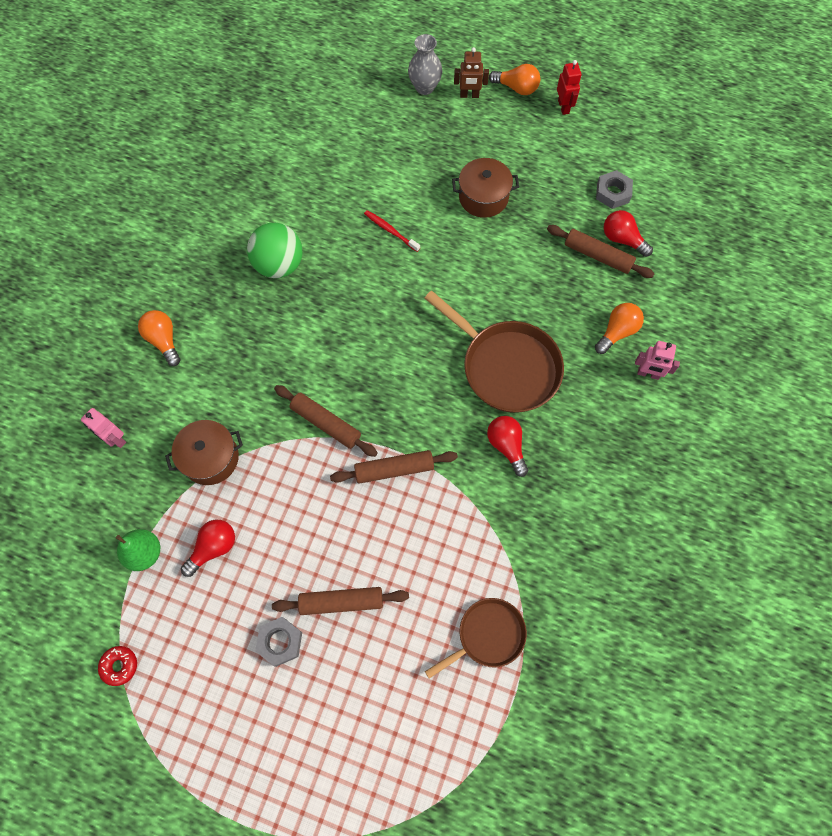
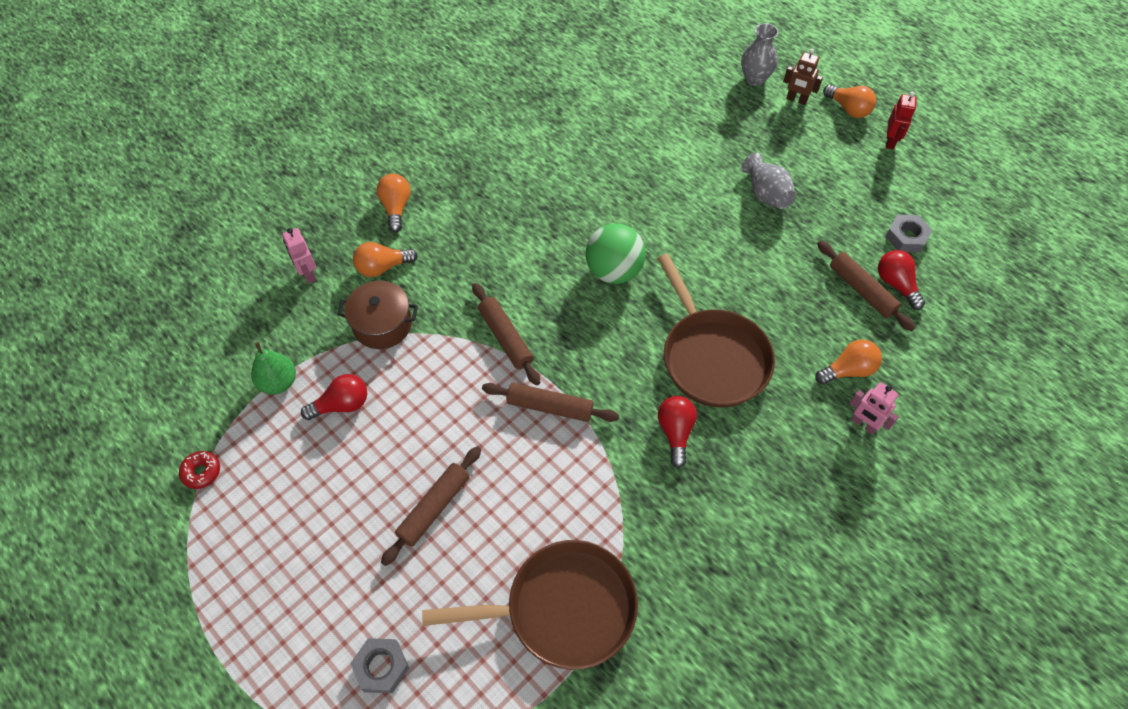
camera: 25 degrees right, 10 degrees down
(182, 403) = (383, 267): none -> orange light bulb
(279, 265) = (535, 182): green ball -> green ball (614, 271)
(280, 642) = (356, 518): grey nut -> grey nut (381, 667)
(341, 602) = (434, 508): brown rolling pin -> brown rolling pin turned 75 degrees counterclockwise
(390, 230) = (657, 191): red toothbrush -> none
(483, 197) = (766, 194): brown pot -> grey vase
(487, 635) = (563, 608): brown pan -> brown pan, size x1.66

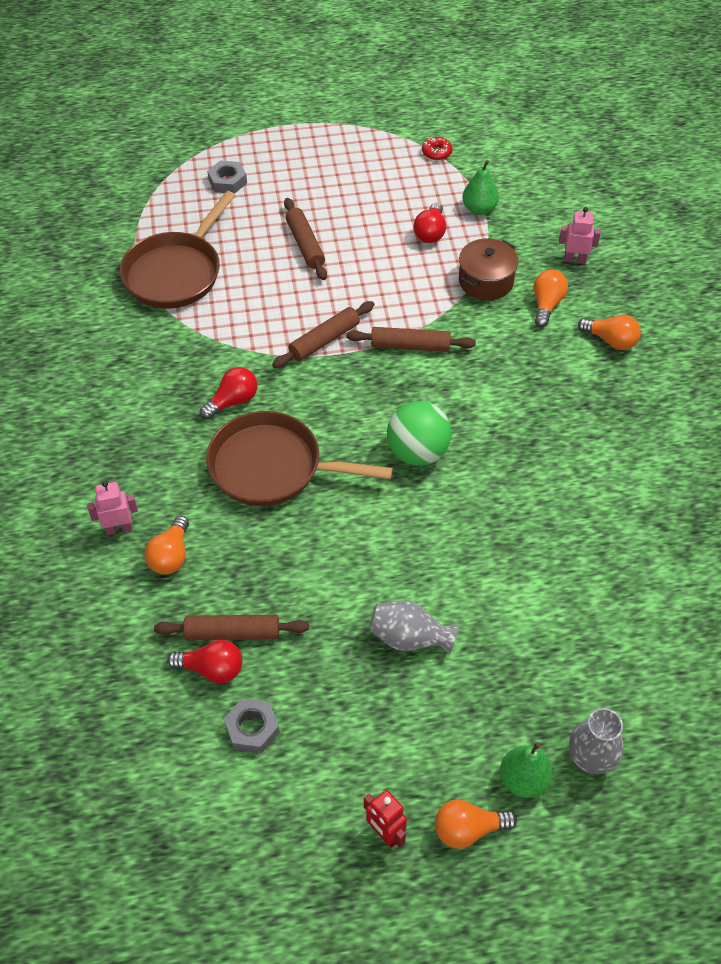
camera: 125 degrees right, 5 degrees down
(675, 432) = (233, 401): red light bulb -> red light bulb turned 75 degrees counterclockwise
(796, 100) = (523, 780): brown robot -> green pear

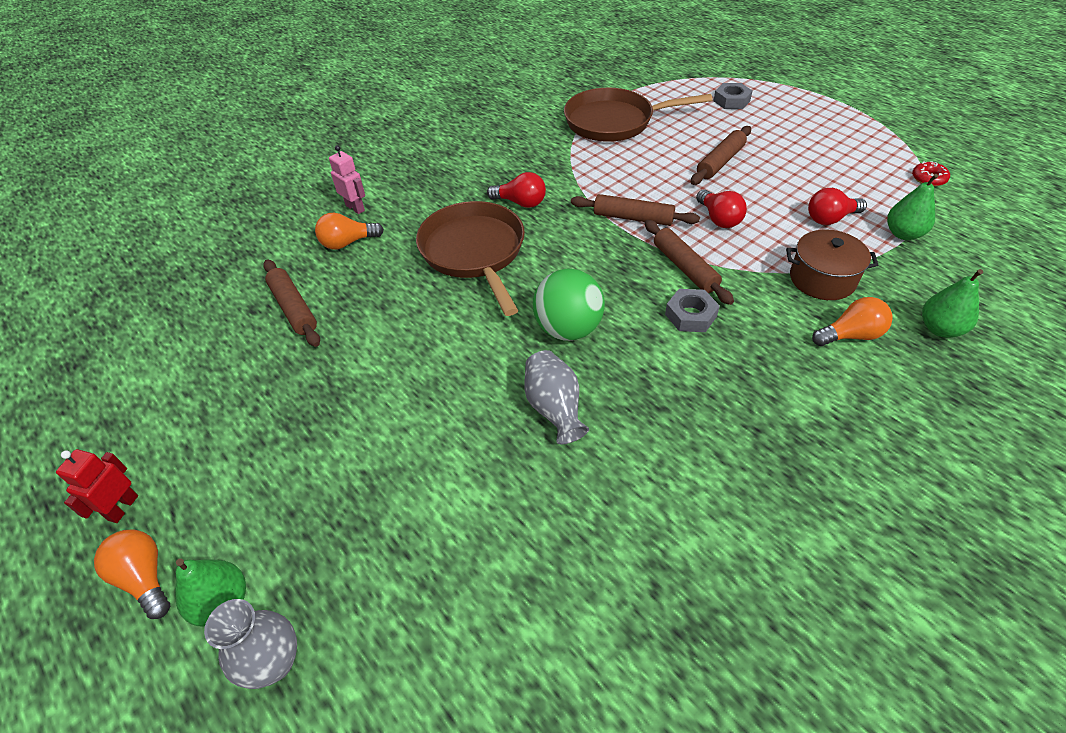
camera: 60 degrees right, 5 degrees down
(212, 669) = (252, 313): red light bulb -> red light bulb (718, 219)
(252, 728) = (204, 364): grey nut -> grey nut (690, 315)
(409, 638) = (351, 423): grey vase -> grey vase (554, 408)
(575, 260) = (940, 329): pink robot -> green pear
(611, 340) = (870, 410): orange light bulb -> none

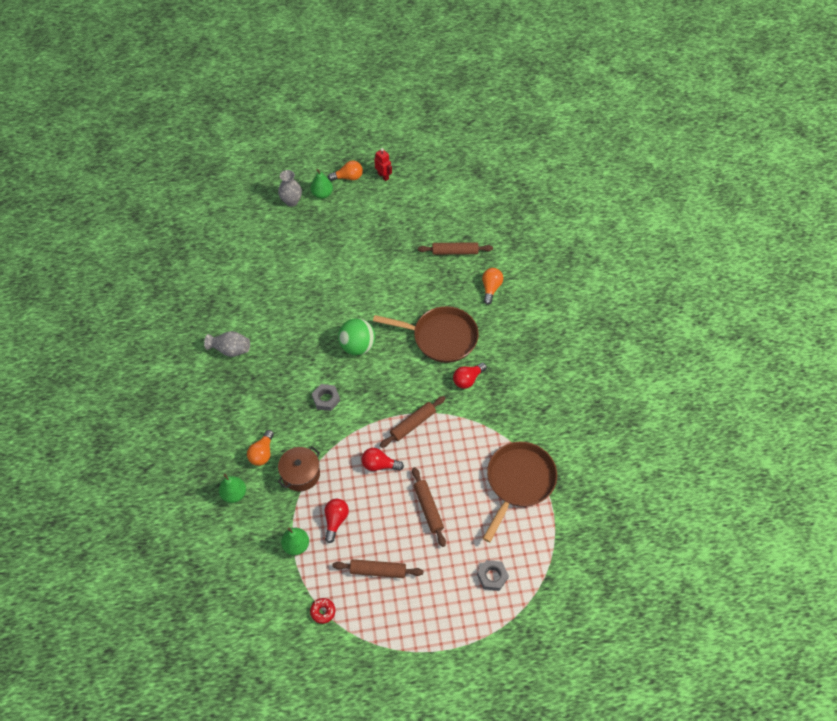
camera: 120 degrees right, 10 degrees up
(355, 208) = (521, 302): pink robot -> none
(554, 408) = (320, 317): grey vase -> grey vase (230, 349)
(684, 268) = (357, 420): brown rolling pin -> brown rolling pin (378, 571)

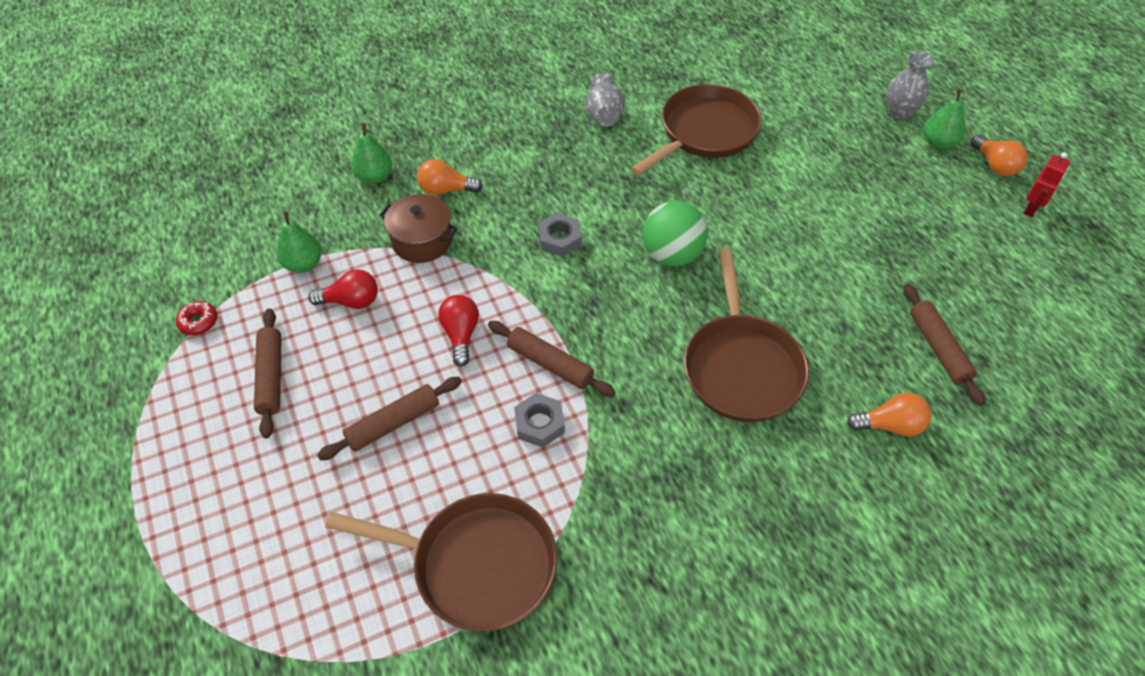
camera: 75 degrees right, 5 degrees down
(268, 301) = (704, 132): none -> brown pan
(468, 379) = (670, 429): red light bulb -> none
(492, 576) = (274, 556): grey nut -> grey nut (539, 423)

